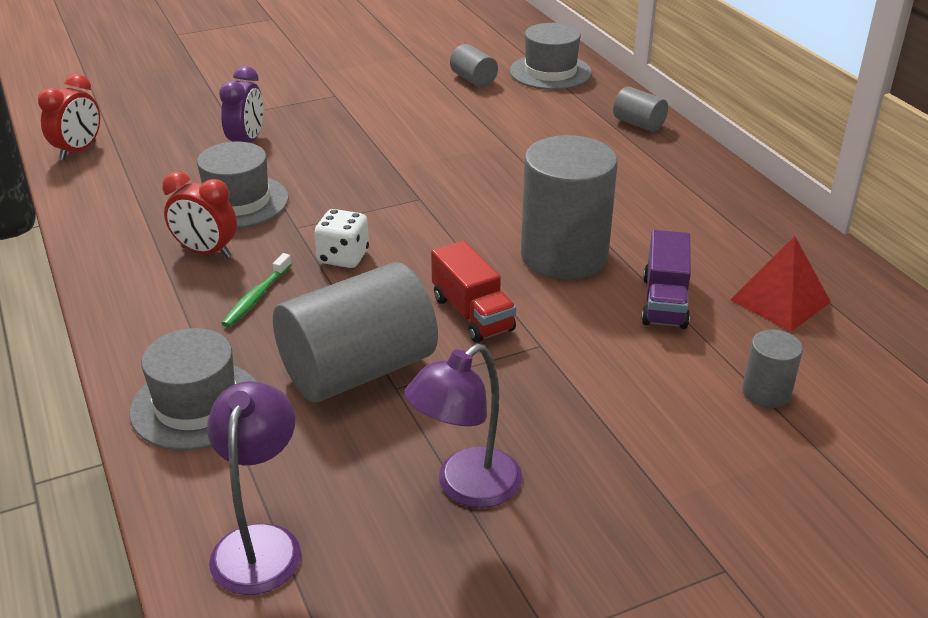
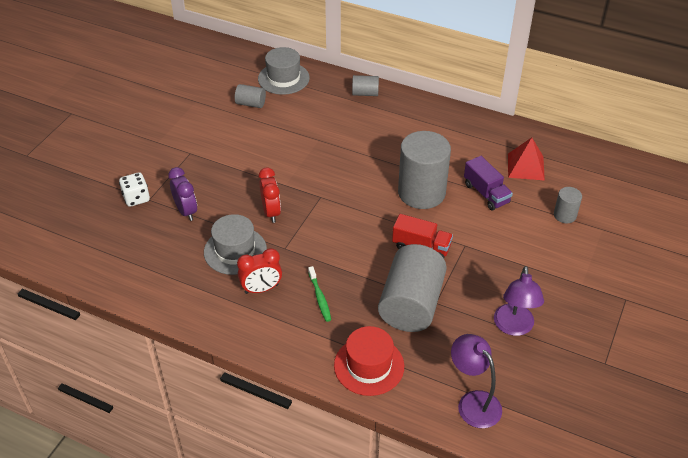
camera: 40 degrees left, 10 degrees up
(78, 151) = (97, 270): red clock -> red clock (271, 212)
(196, 405) = (369, 366): grey hat -> red hat
(343, 257) = (329, 251): white dice -> white dice (136, 198)

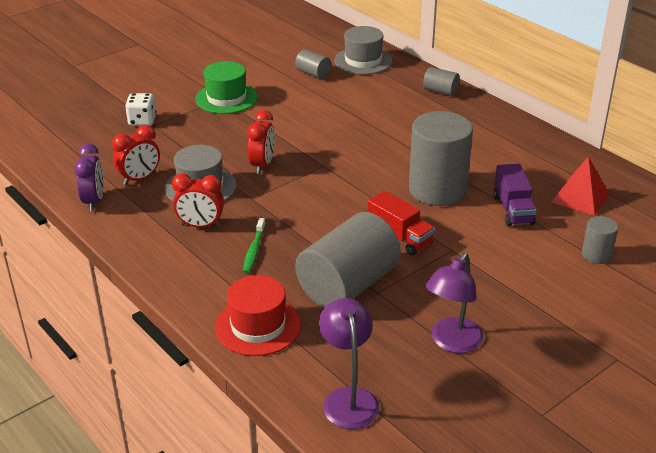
camera: 25 degrees right, 10 degrees down
(177, 259) = (139, 179): none -> red clock
(186, 211) = (180, 143): purple clock -> purple clock (94, 201)
(194, 151) = (226, 98): none -> green hat

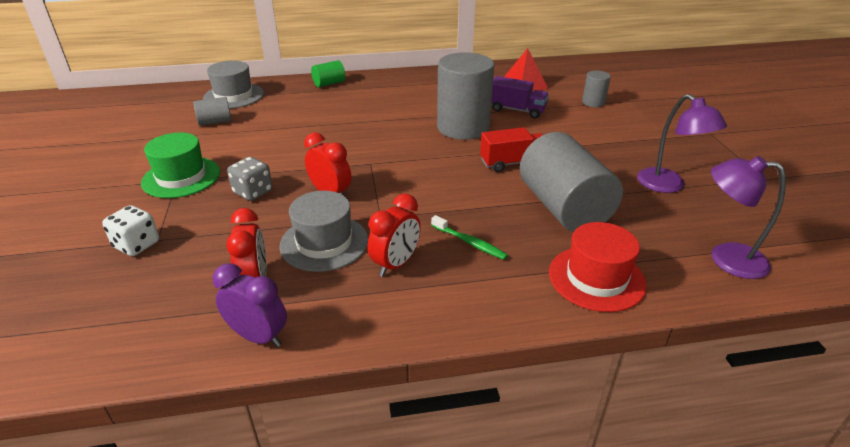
camera: 60 degrees left, 0 degrees up
(234, 133) = (253, 192): none -> grey dice
(440, 91) = (329, 83): grey cylinder -> green cylinder

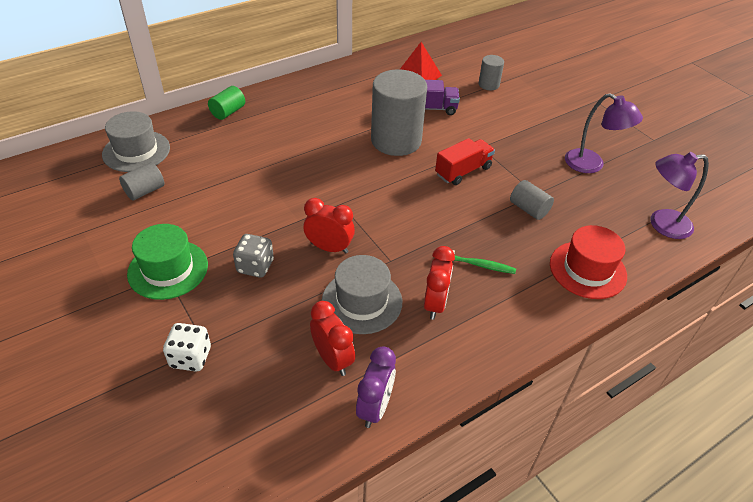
camera: 25 degrees left, 10 degrees up
(258, 336) = (375, 407): purple clock -> purple clock turned 105 degrees clockwise
(563, 208) = (529, 209): grey cylinder -> grey cylinder, size x0.47

